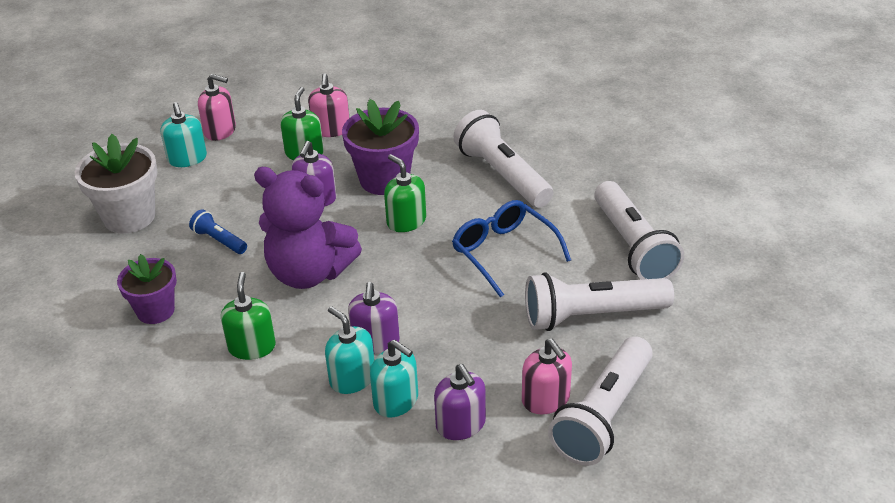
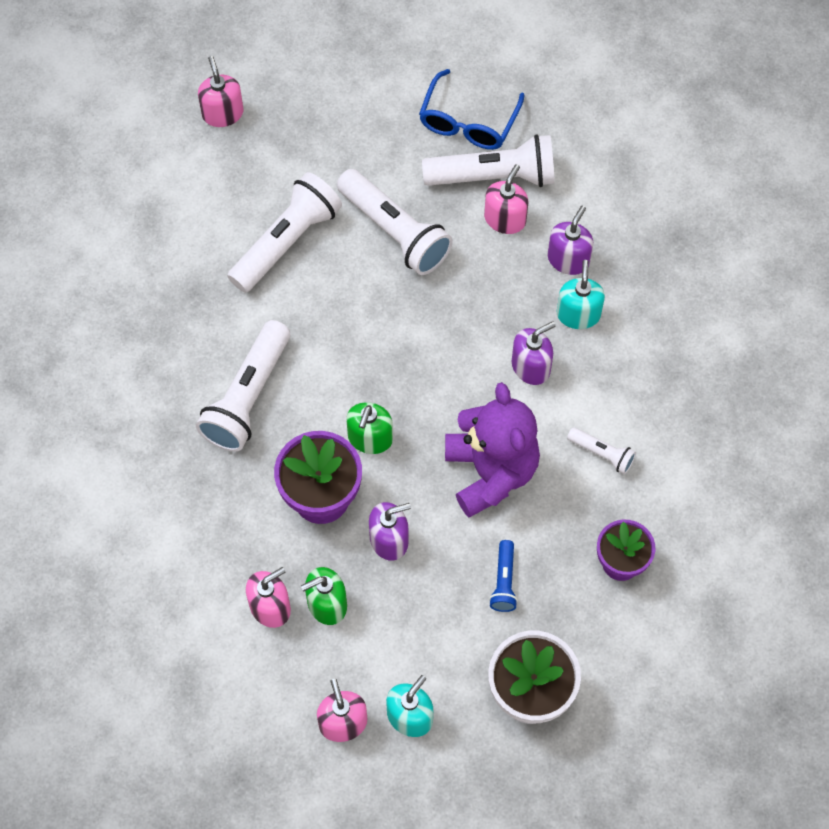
camera: 125 degrees left, 25 degrees up
(252, 347) = (602, 454): green soap dispenser -> white flashlight
(352, 378) = (579, 358): turquoise soap dispenser -> none
(504, 252) = (360, 335): blue glasses -> blue glasses (468, 122)
(808, 260) = (223, 113): none -> pink soap dispenser

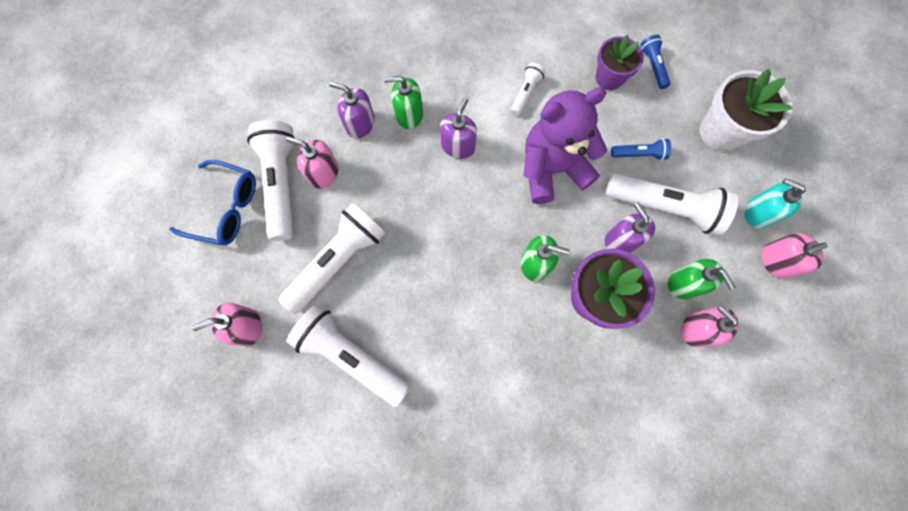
camera: 95 degrees left, 10 degrees up
(223, 113) = (208, 438): pink soap dispenser -> pink soap dispenser (247, 327)
(248, 397) = (510, 372): white flashlight -> white flashlight (664, 207)
(531, 367) = (458, 146): purple soap dispenser -> purple soap dispenser turned 60 degrees clockwise
(578, 314) = (409, 114): turquoise soap dispenser -> green soap dispenser
(637, 624) = (653, 66): none -> blue flashlight

